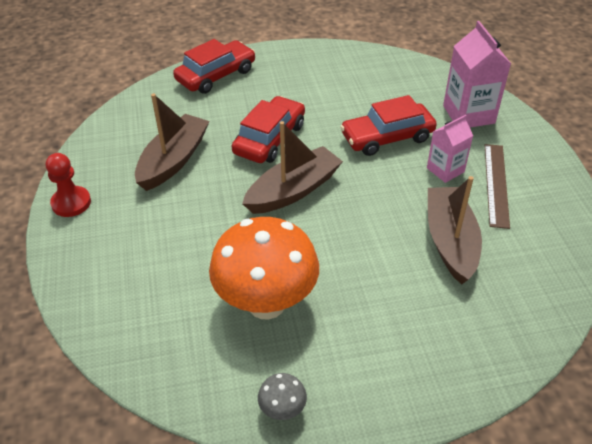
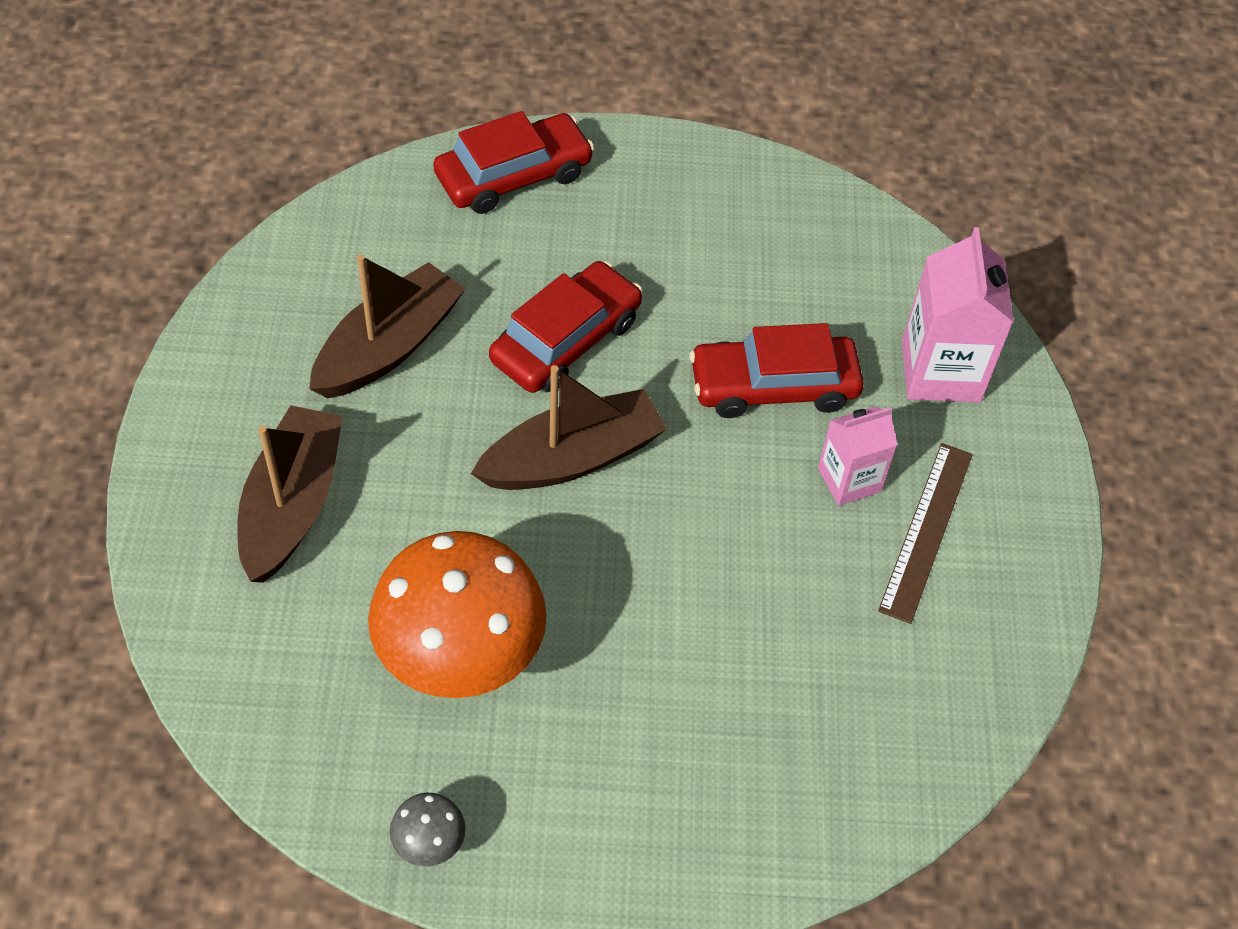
camera: 10 degrees right, 10 degrees up
(71, 203) = (200, 393): red pawn -> none
(450, 241) = (799, 622): brown boat -> brown boat (292, 505)

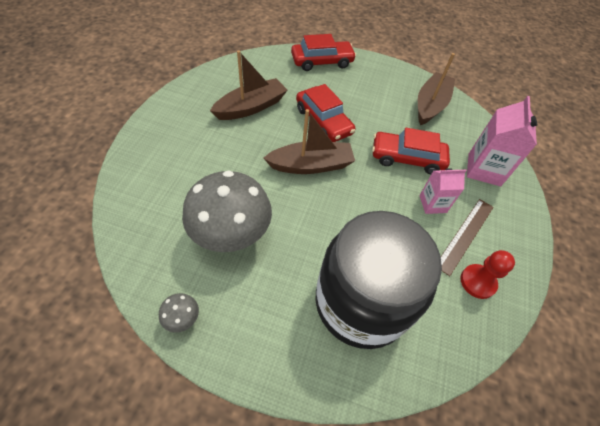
camera: 15 degrees right, 0 degrees up
(292, 505) = (187, 155): brown boat -> brown boat (430, 105)
(461, 660) = (232, 236): orange mushroom -> grey mushroom
(566, 340) = (323, 121): red car -> red car turned 90 degrees clockwise
(755, 720) = (361, 302): none -> black jar
(966, 620) = (477, 282): none -> red pawn

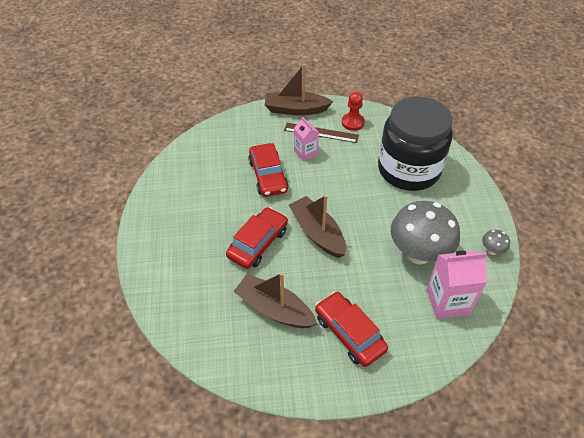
camera: 110 degrees left, 5 degrees down
(322, 61) = (162, 278): red car -> red car (349, 333)
(430, 105) = (189, 175): brown boat -> brown boat (295, 109)
(484, 169) = (251, 131): pink carton -> pink carton (447, 301)

